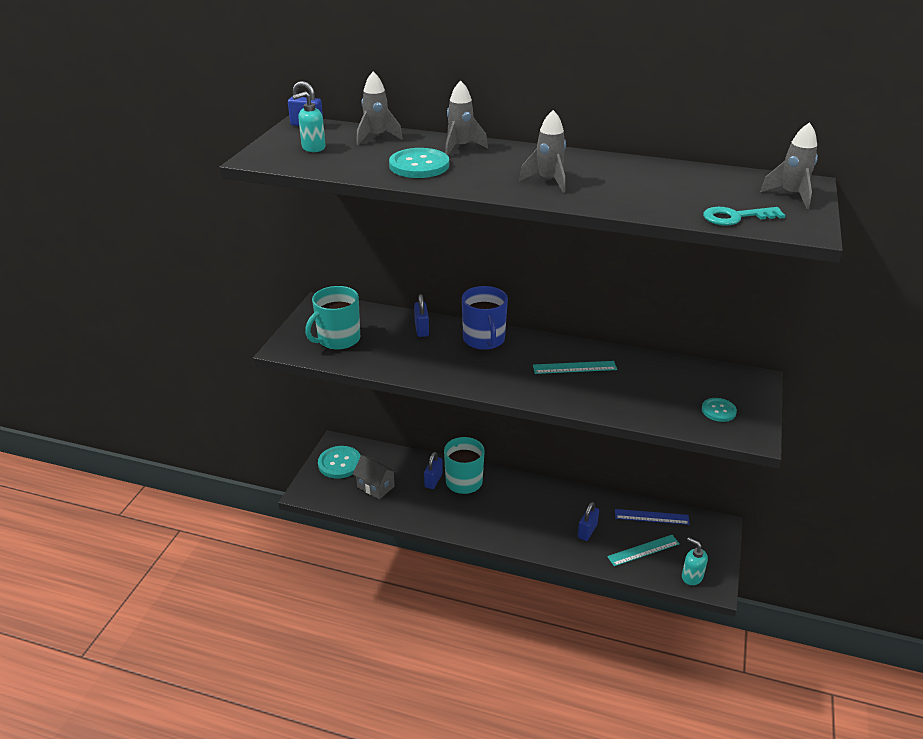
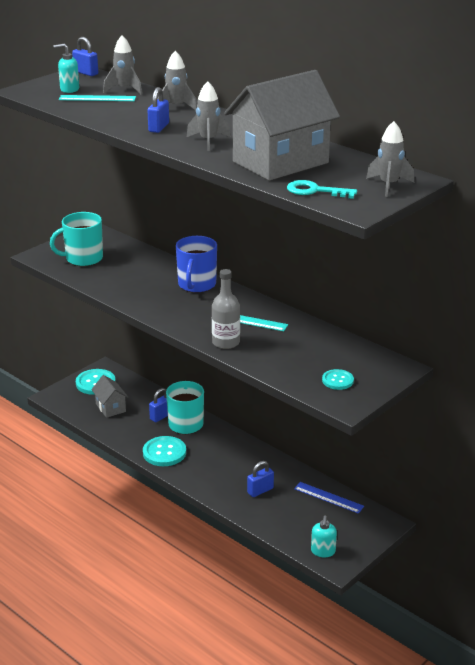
camera: 25 degrees right, 5 degrees down
(419, 165) = (128, 114): turquoise button -> turquoise button (164, 452)
(421, 329) = (154, 266): blue padlock -> blue padlock (158, 127)
(575, 399) = (226, 342): none -> grey bottle
(643, 550) = (297, 519): turquoise ruler -> turquoise ruler (97, 98)
(654, 191) = (280, 162): none -> grey house
(691, 577) = (323, 551): turquoise soap dispenser -> turquoise soap dispenser turned 150 degrees counterclockwise

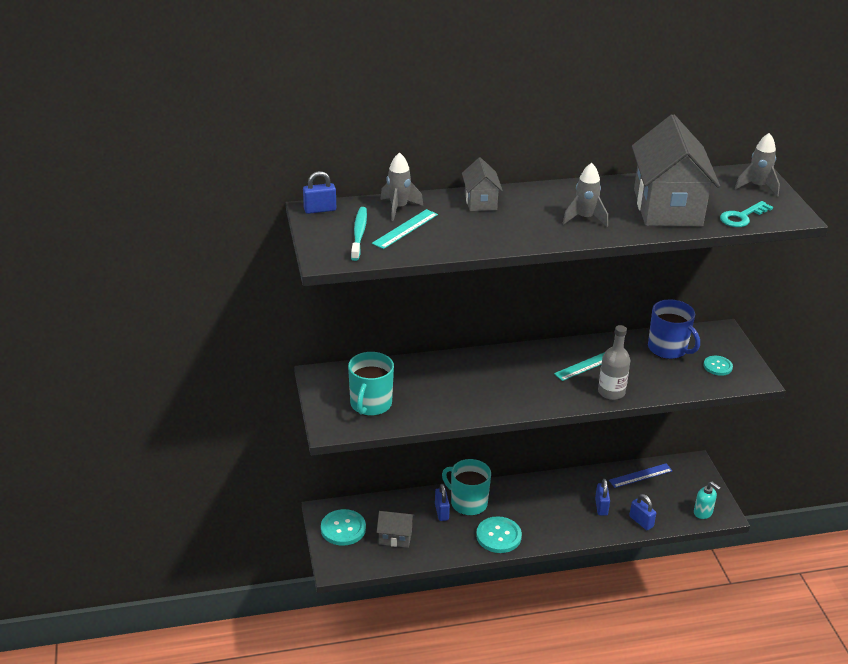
camera: 55 degrees left, 5 degrees up
(69, 89) = (359, 234): turquoise soap dispenser -> turquoise toothbrush
(158, 127) = (524, 228): blue padlock -> blue padlock (641, 522)
(176, 107) = (480, 202): grey rocket -> grey house
(196, 285) = (494, 364): blue mug -> blue mug (668, 349)

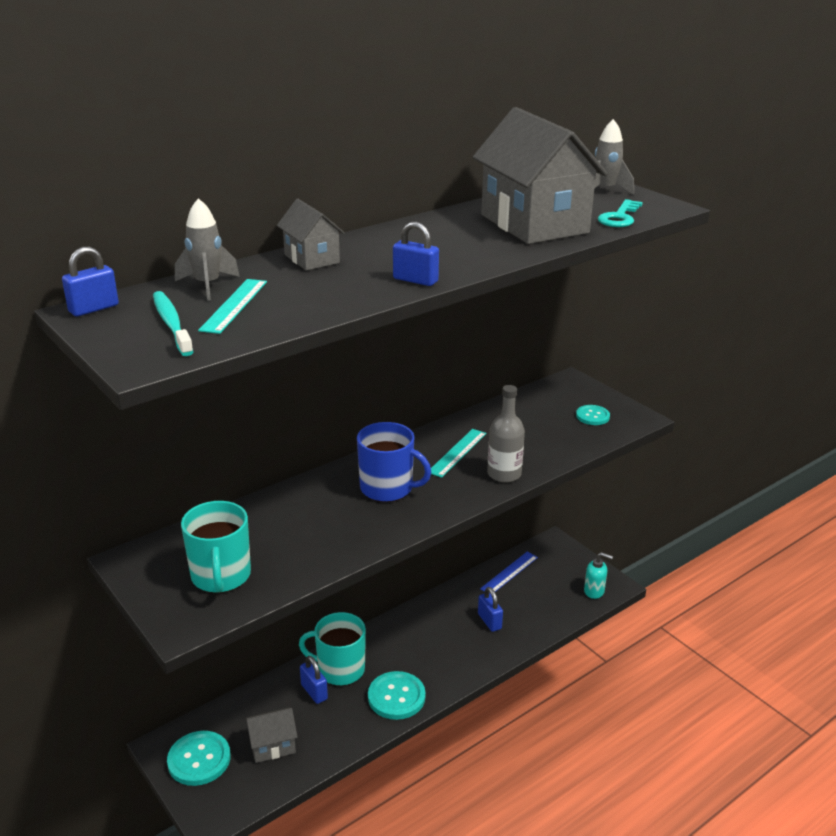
camera: 25 degrees left, 5 degrees down
(584, 218) = (453, 251): grey rocket -> none
(641, 522) = (540, 623): blue padlock -> blue padlock (415, 280)
(668, 349) = (530, 412): blue mug -> blue mug (387, 488)

